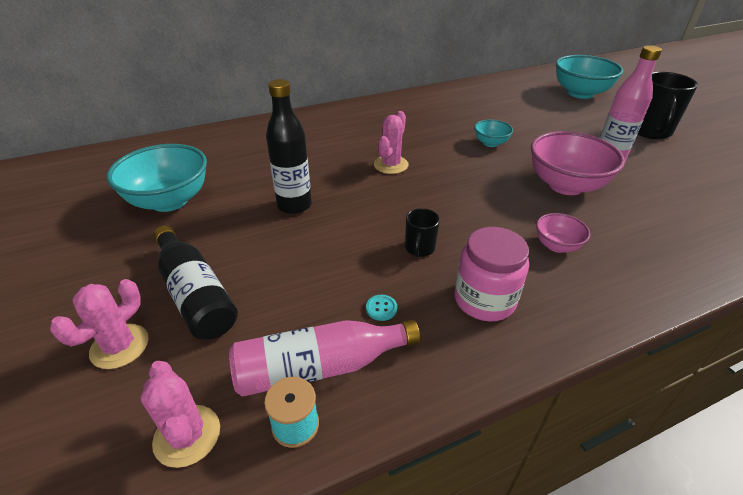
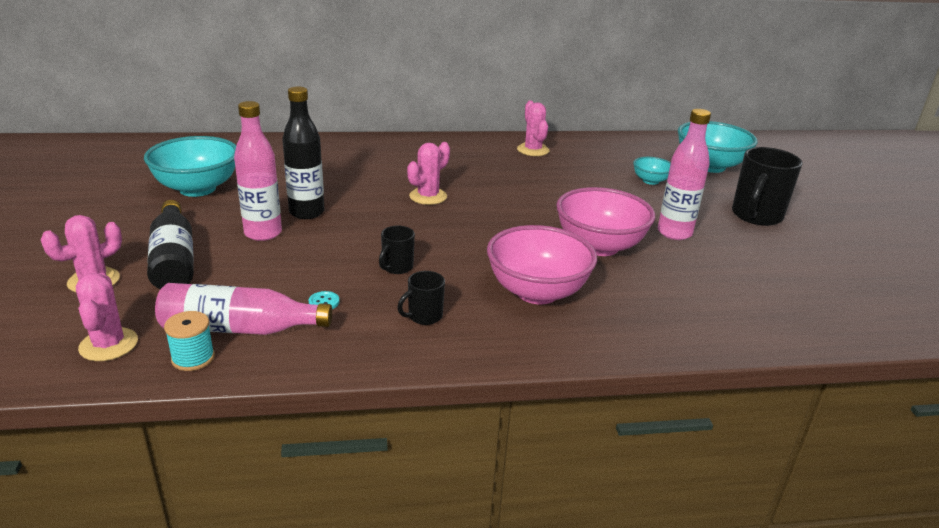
camera: 15 degrees right, 10 degrees down
(267, 239) = (263, 233): none -> pink bottle
(441, 102) = (533, 150): none -> pink cactus
(484, 300) = (424, 316): pink jar -> black mug
(490, 143) = (552, 196): turquoise bowl -> turquoise bowl (650, 181)
(556, 246) = (537, 292): pink bowl -> pink bowl, size x1.98

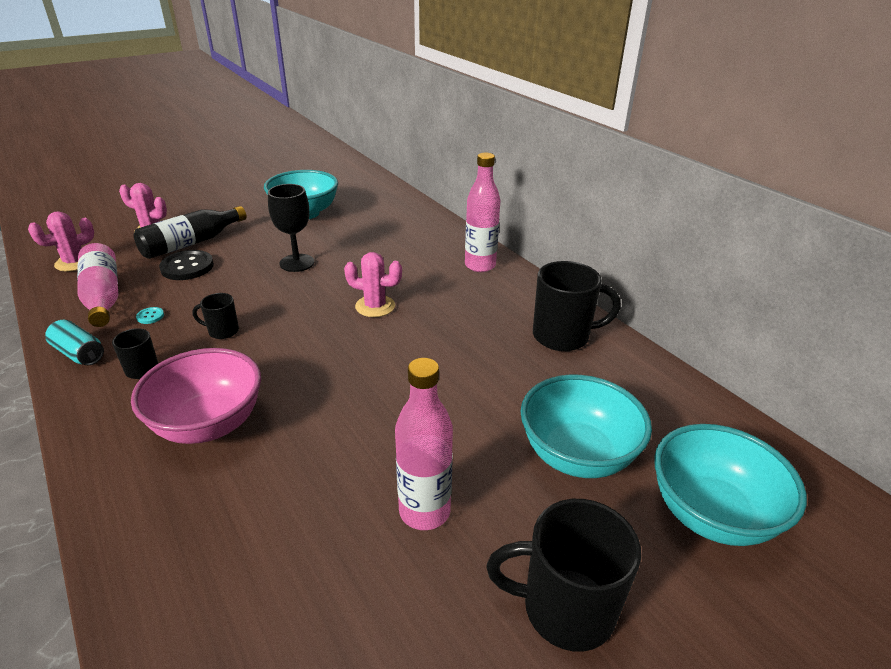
camera: 65 degrees right, 5 degrees up
(193, 358) = (62, 294): turquoise spool -> none
(235, 269) = (187, 267): none -> black button
(263, 233) = (249, 258): pink bottle -> pink bottle (480, 265)
(307, 212) = (297, 263): black bottle -> black goblet
(357, 351) = (79, 353): none -> turquoise can
(533, 150) = (563, 336): pink cactus -> black mug
(599, 246) = (340, 447): pink bowl -> none
(650, 181) = (577, 455): turquoise bowl -> turquoise bowl, size x1.98

